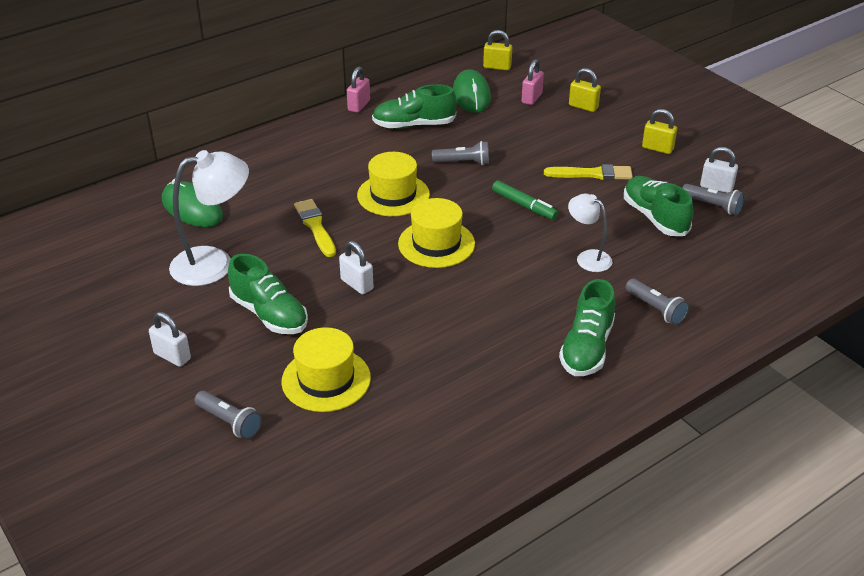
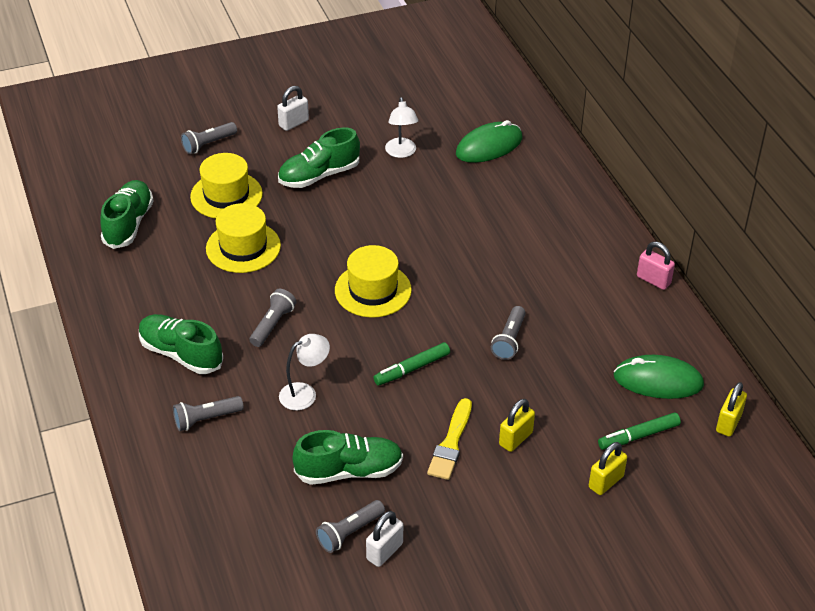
camera: 105 degrees right, 5 degrees up
(214, 263) = (401, 152): white lamp -> white lamp, size x0.58
(315, 226) = (432, 216): yellow brush -> none
(357, 284) = (335, 229): white padlock -> none
(393, 195) = (465, 276): yellow hat -> yellow hat (243, 247)
(414, 125) = (599, 316): green shoe -> green shoe (128, 224)
(514, 296) = (272, 324): none -> grey flashlight
(531, 98) = (638, 436): pink padlock -> green marker
(657, 148) = (486, 524): yellow padlock -> yellow padlock (515, 439)

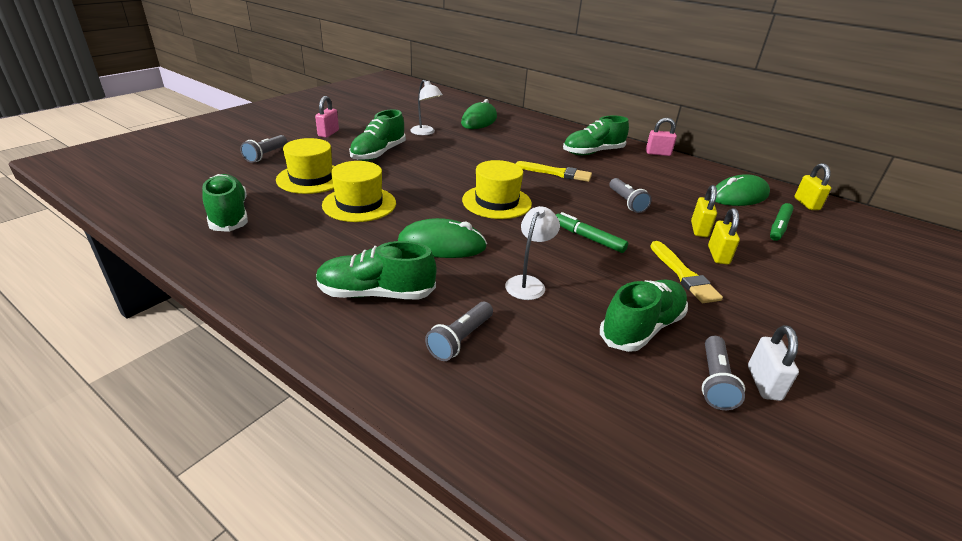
camera: 35 degrees left, 10 degrees down
(272, 324) = (442, 245): grey flashlight -> green mouse
(293, 123) = (328, 133): white padlock -> pink padlock
(412, 369) = (588, 238): green marker -> green marker turned 105 degrees clockwise
(482, 270) = (556, 173): none -> yellow brush
(568, 251) = (593, 152): none -> green shoe
(606, 482) = (808, 259): yellow padlock -> yellow padlock (699, 229)

